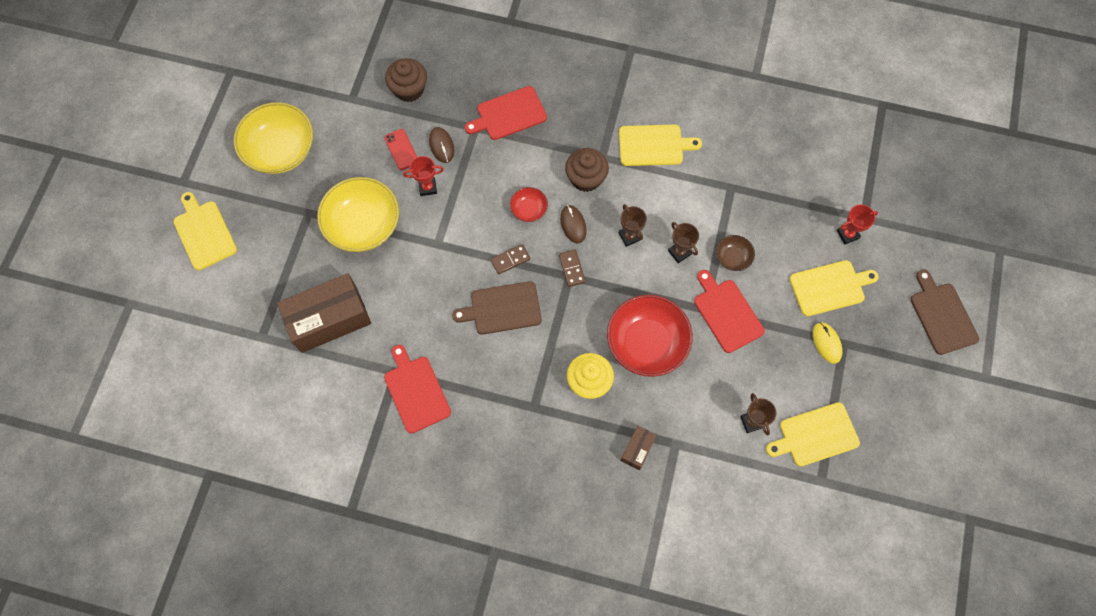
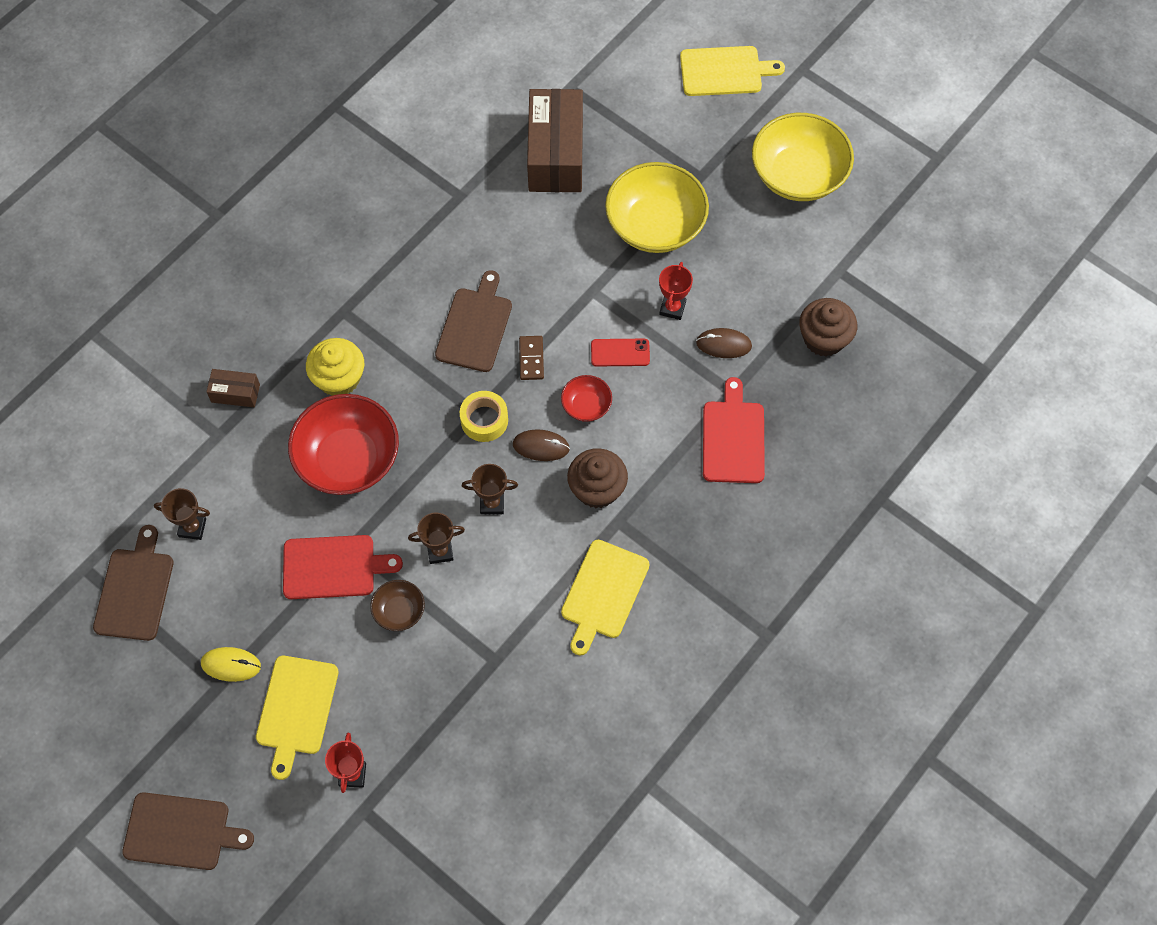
camera: 115 degrees right, 5 degrees down
(401, 149) = (739, 299): red phone -> red phone (620, 353)
(416, 391) = (427, 206): red cutting board -> none
(572, 269) = (484, 420): brown domino -> yellow tape
(637, 449) = (235, 393): brown box -> brown box turned 45 degrees counterclockwise
(815, 435) = (135, 590): yellow cutting board -> brown cutting board

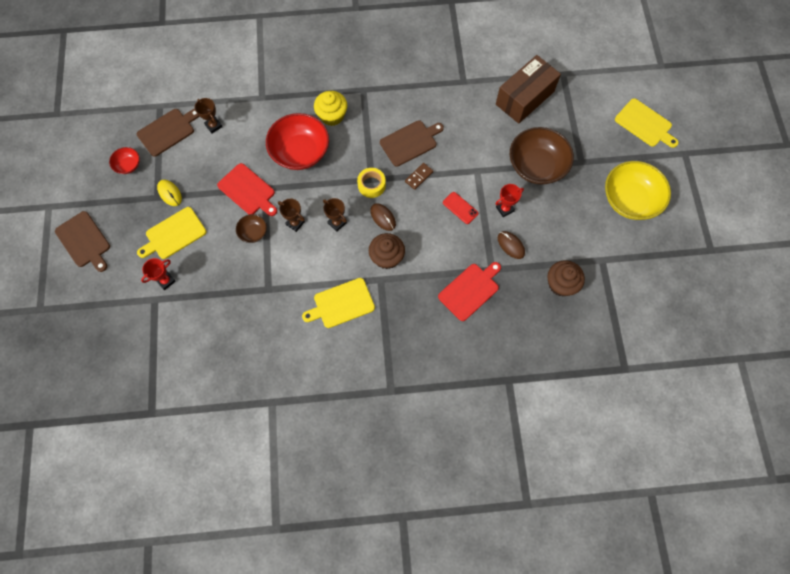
camera: 45 degrees right, 5 degrees up
(235, 393) = (286, 86): brown box -> none
(586, 405) = (421, 217): red bowl -> red bowl (128, 165)
(655, 225) = (537, 166): yellow bowl -> brown bowl

